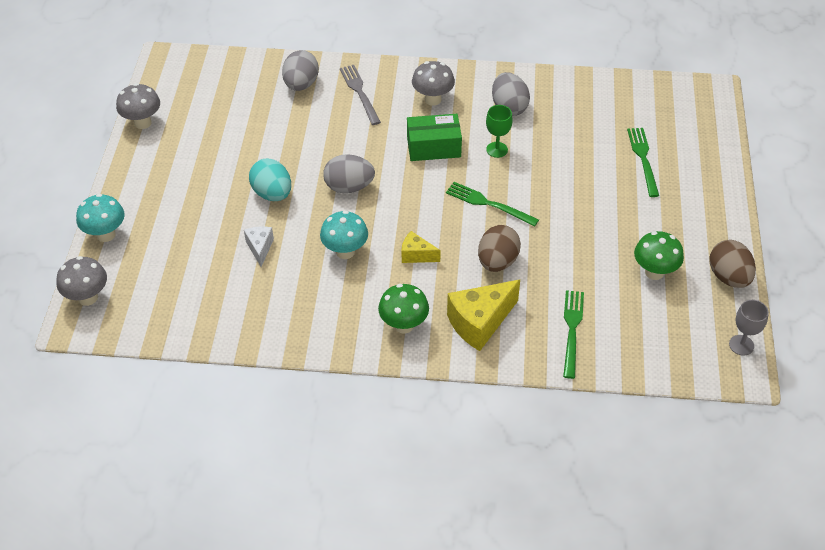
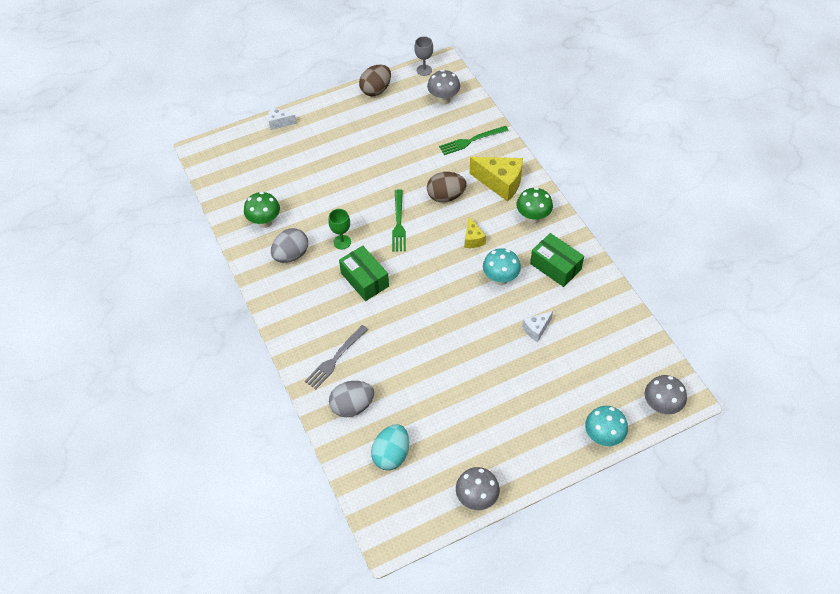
camera: 120 degrees left, 5 degrees up
(272, 194) = (482, 353): turquoise egg -> turquoise egg (391, 455)
(320, 308) = (555, 266): none -> green box
(349, 187) = (441, 309): grey egg -> none
(433, 99) = (312, 306): grey mushroom -> grey mushroom (443, 99)
(643, 159) = (297, 162): green fork -> none
(654, 272) = (397, 122): green mushroom -> green mushroom (265, 222)
(720, 166) = (279, 123): none -> white cheese

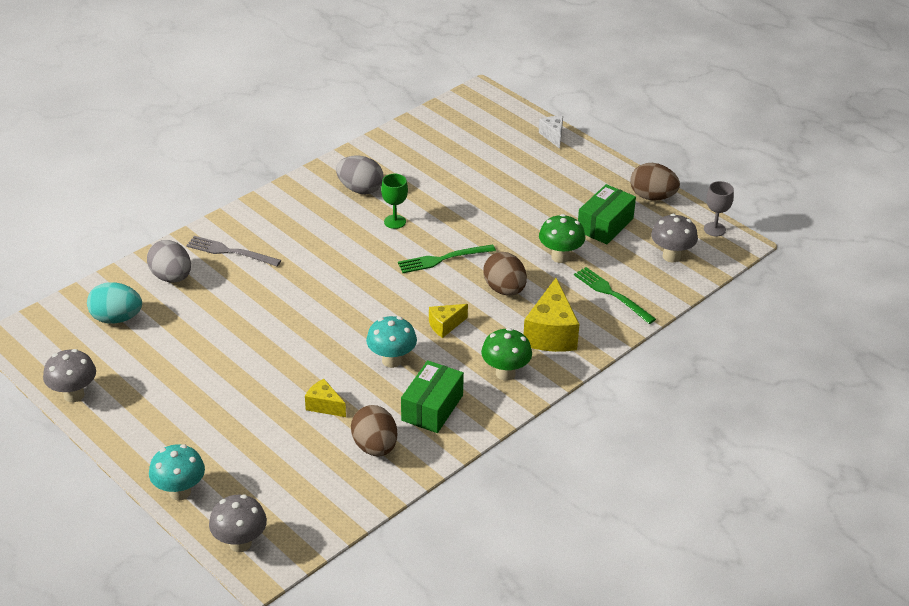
camera: 70 degrees right, 15 degrees down
(265, 222) = (399, 160): green mushroom -> green mushroom (560, 257)
(364, 280) = (347, 250): green box -> green box (605, 225)
(536, 329) = (324, 406): white cheese -> yellow cheese
(585, 308) = (375, 447): none -> brown egg

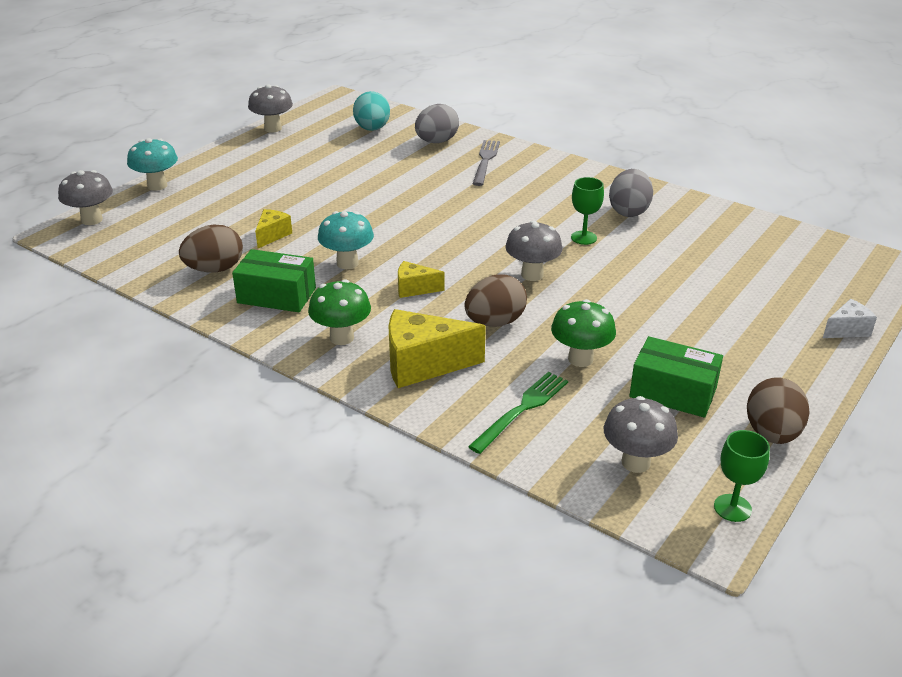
camera: 80 degrees right, 5 degrees down
(443, 259) = (532, 275): green fork -> grey mushroom
(445, 325) = (414, 289): yellow cheese -> yellow cheese turned 45 degrees counterclockwise
(714, 229) = (732, 508): grey goblet -> green goblet

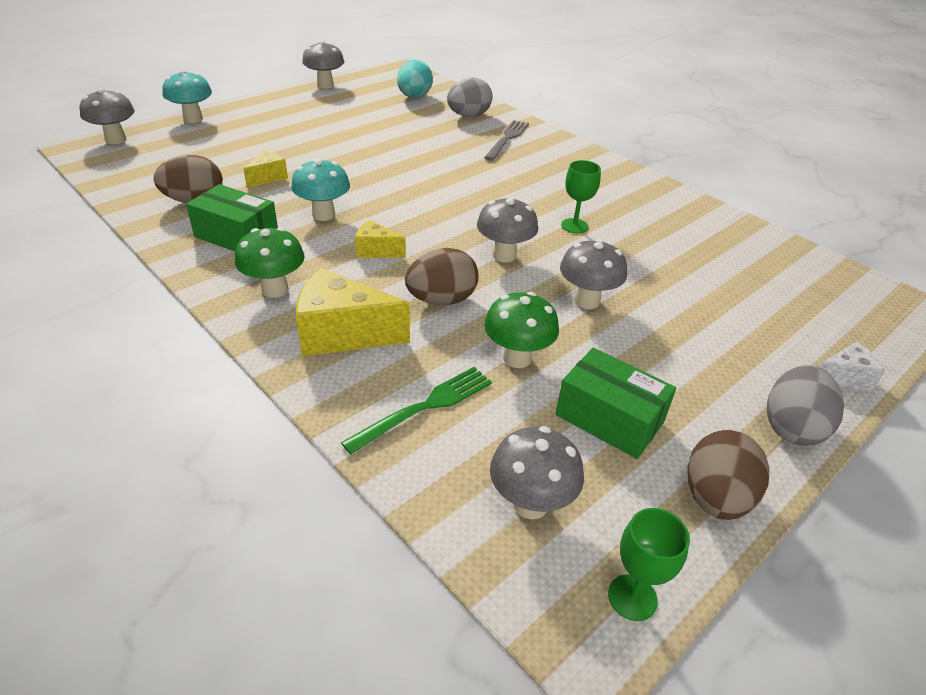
camera: 10 degrees right, 5 degrees up
(620, 302) = (587, 301): none -> grey mushroom
(629, 211) = (632, 206): grey egg -> grey egg (792, 427)

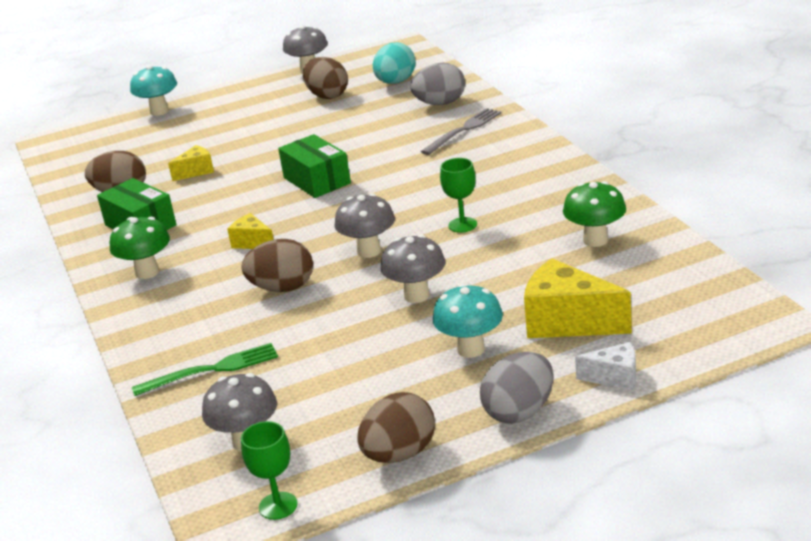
camera: 25 degrees right, 10 degrees down
(116, 140) = (82, 133): grey mushroom -> none
(323, 215) = (226, 208): turquoise mushroom -> turquoise mushroom (471, 349)
(342, 334) = (181, 311): yellow cheese -> yellow cheese (567, 322)
(358, 107) = (327, 96): none -> brown egg
(517, 358) = (314, 339): green mushroom -> green mushroom (595, 240)
(609, 418) = (358, 391): green box -> green box (317, 180)

